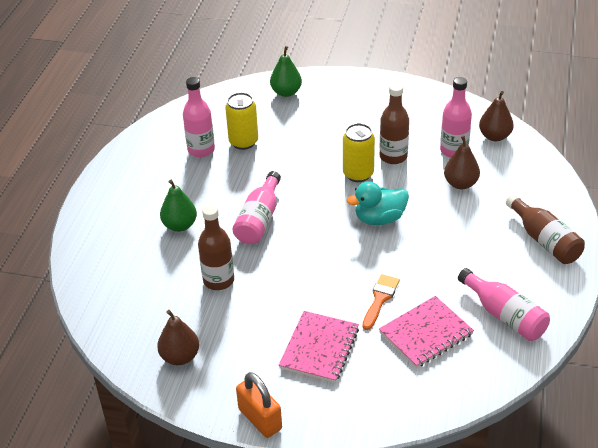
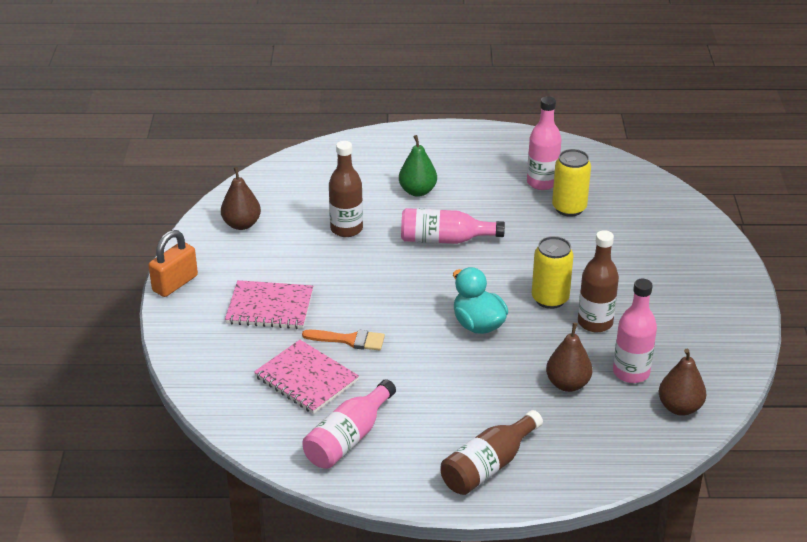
camera: 75 degrees right, 5 degrees down
(286, 92) = (677, 223): green pear -> none

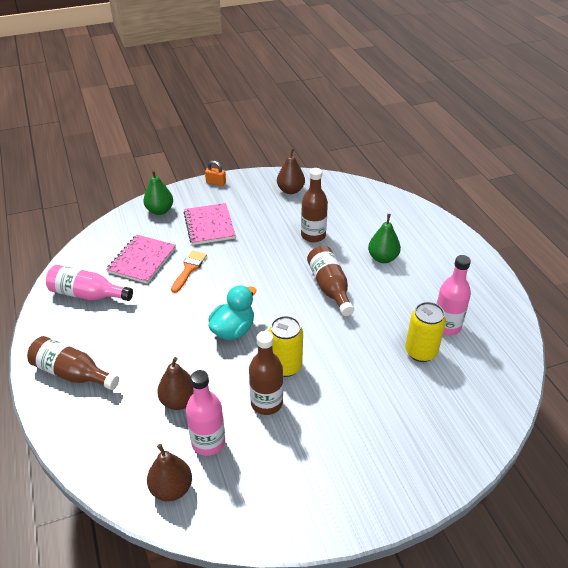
camera: 70 degrees right, 5 degrees up
(175, 283) = (216, 183): orange padlock -> orange padlock, size x0.61
(204, 346) = (160, 211): none -> green pear
(349, 340) = (189, 269): orange brush -> orange brush turned 150 degrees counterclockwise
(445, 240) = (330, 287): pink bottle -> brown bottle

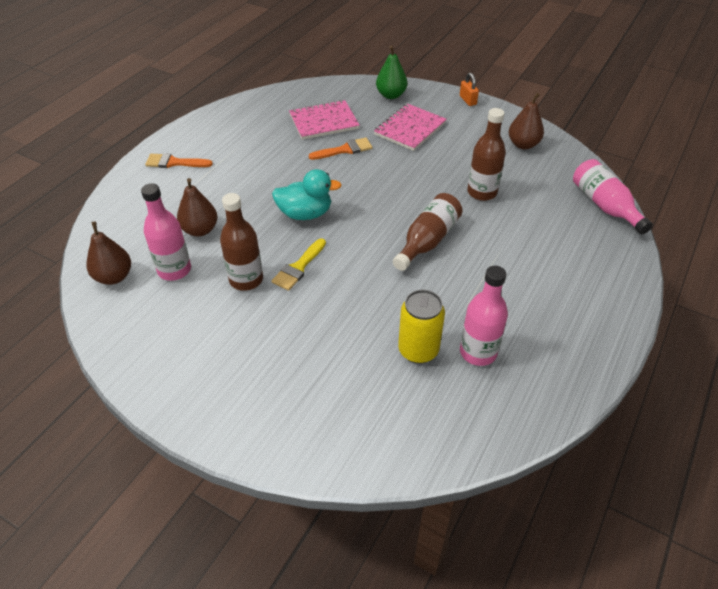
camera: 50 degrees right, 5 degrees up
(72, 373) = (174, 162): brown bottle -> orange brush
(87, 294) = (256, 120): pink bottle -> pink bottle (604, 205)
(285, 366) = (298, 267): yellow can -> yellow brush
(382, 258) = (515, 254): green pear -> none

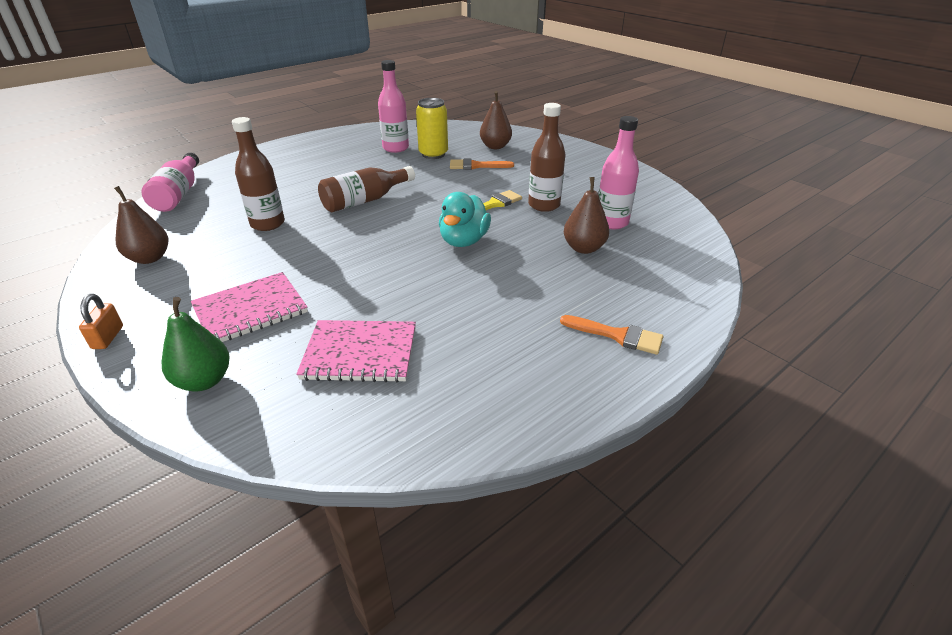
camera: 160 degrees left, 10 degrees down
(114, 277) = (672, 228): brown pear -> brown pear (495, 146)
(305, 214) = (464, 241): turquoise duck -> turquoise duck turned 90 degrees counterclockwise
(345, 150) = (366, 300): orange brush -> orange brush (476, 166)

